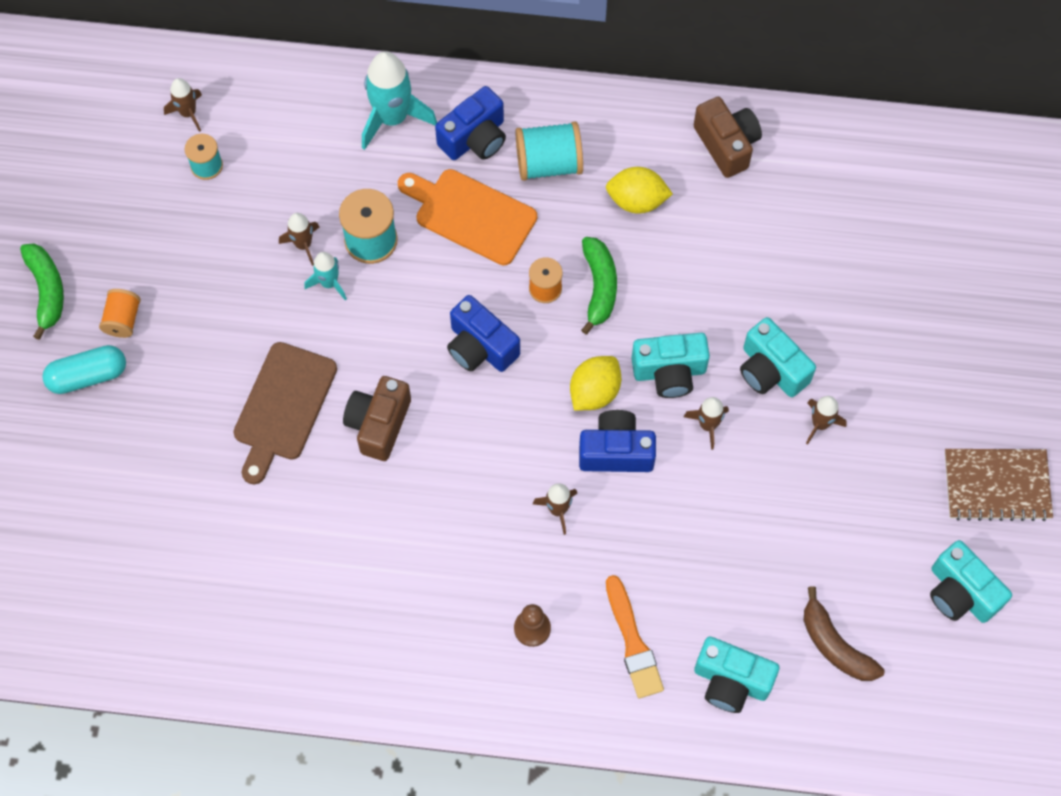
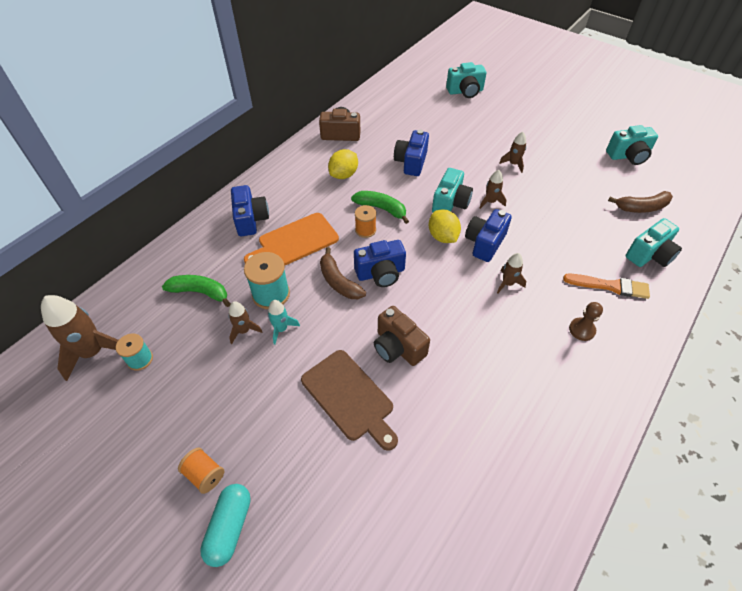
camera: 60 degrees left, 15 degrees down
(47, 290) = (133, 523): green banana -> green banana (200, 292)
(188, 113) = (93, 352): brown rocket -> brown rocket, size x1.86
(392, 118) = (203, 249): turquoise rocket -> none
(436, 305) = (339, 282): none -> brown banana
(549, 163) = (293, 197): turquoise spool -> none
(725, 277) = (411, 162): none -> blue camera
(771, 370) = (473, 168): turquoise camera -> turquoise camera (465, 91)
(997, 485) = (576, 125): brown notebook -> none

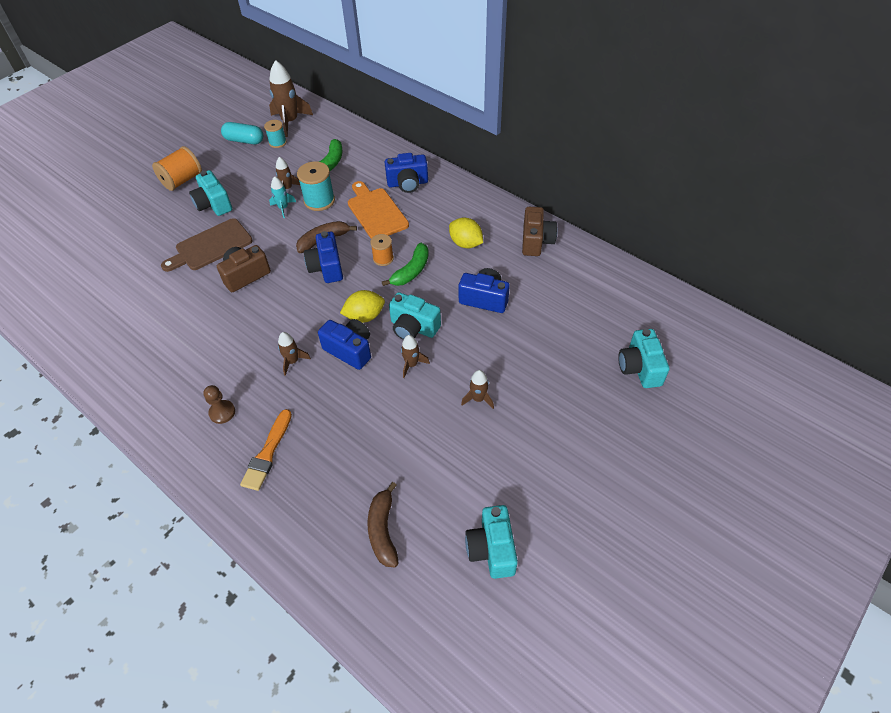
camera: 95 degrees right, 0 degrees up
(205, 474) = (182, 180): orange spool -> orange spool, size x1.62
(230, 527) = (145, 194): turquoise capsule -> turquoise capsule (244, 140)
(649, 255) = (302, 511): turquoise camera -> turquoise camera (213, 204)

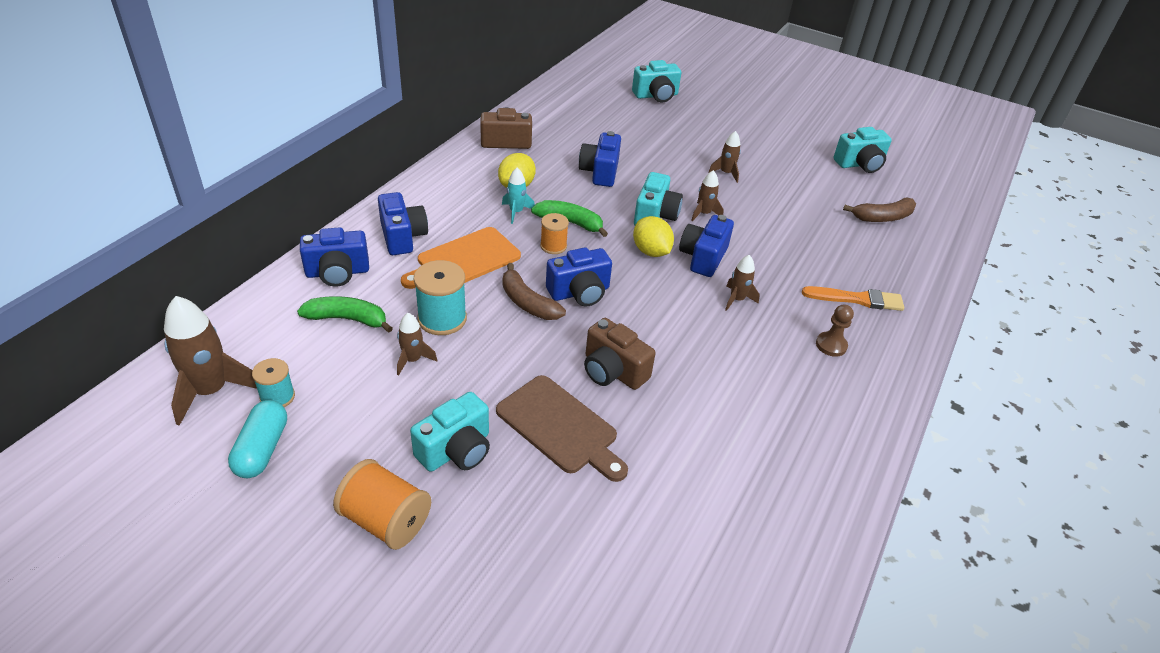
camera: 105 degrees left, 10 degrees down
(283, 208) = (461, 356): turquoise rocket -> turquoise rocket (516, 212)
(375, 157) = (337, 272): none -> blue camera

